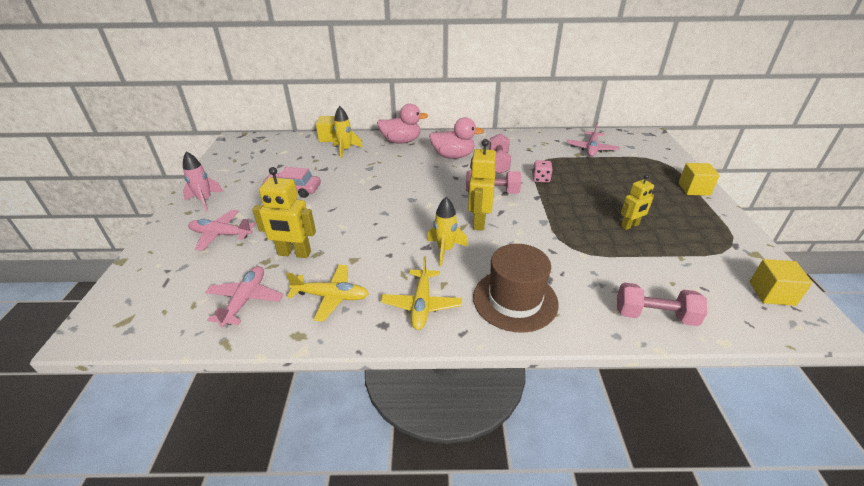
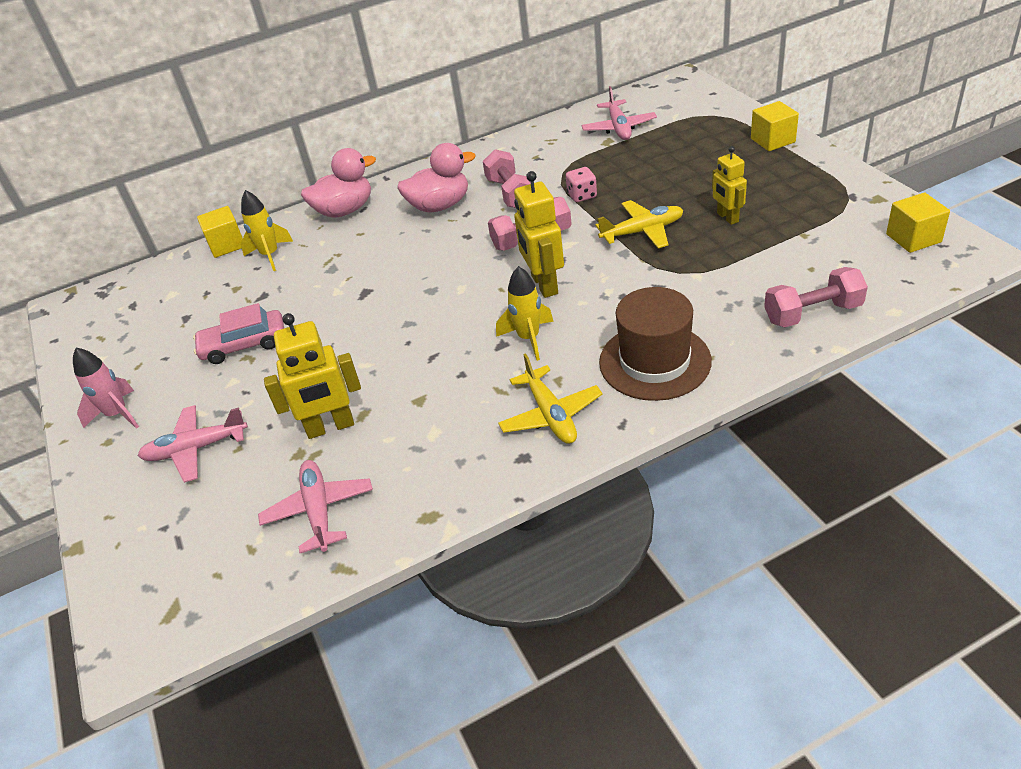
camera: 20 degrees left, 5 degrees up
(331, 296) = (430, 456): yellow plane -> yellow plane (642, 231)
(630, 226) = (727, 217): yellow robot -> yellow robot turned 120 degrees clockwise

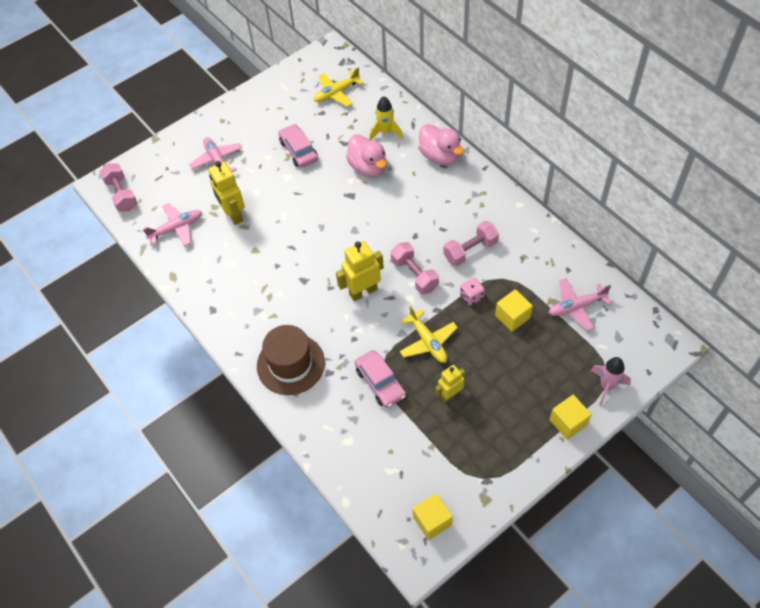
camera: 75 degrees right, 15 degrees up
(118, 414) = (241, 116): pink rocket -> pink rocket (606, 386)
(227, 245) = (395, 104): yellow cube -> yellow cube (512, 317)
(440, 206) = (450, 210): pink duck -> pink duck (368, 167)
(529, 338) = (309, 293): yellow rocket -> none
(550, 415) = (244, 317): yellow plane -> yellow plane (336, 93)
(701, 274) = (380, 382): none -> pink car
(812, 313) = (341, 452): pink dumbbell -> pink dumbbell (121, 194)

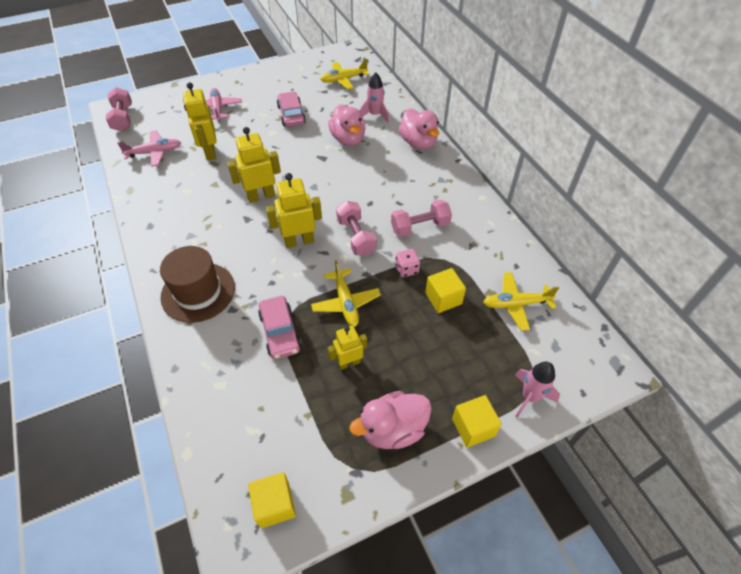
camera: 10 degrees right, 5 degrees down
(307, 253) = (261, 196): none -> yellow robot
(385, 132) = (375, 115): yellow rocket -> pink rocket
(504, 440) = (393, 429): none -> pink duck
(576, 307) = (515, 304): pink plane -> yellow plane

